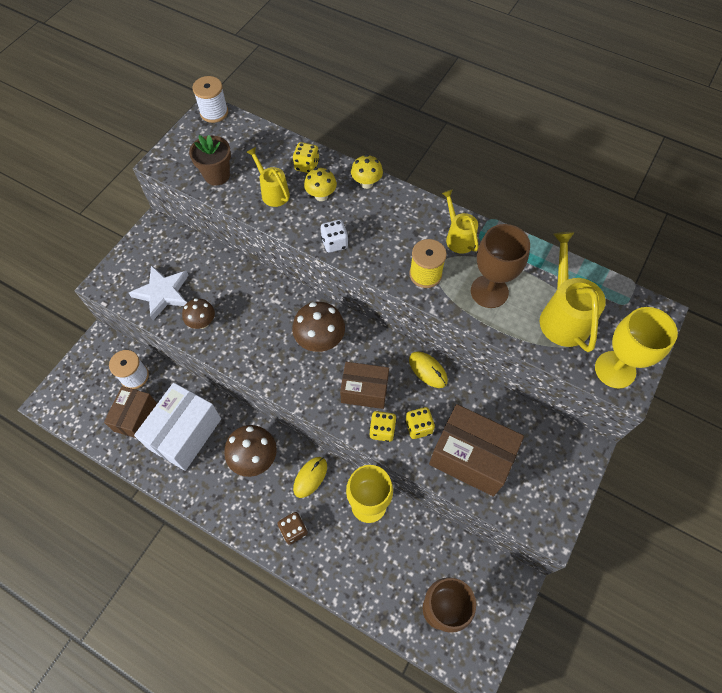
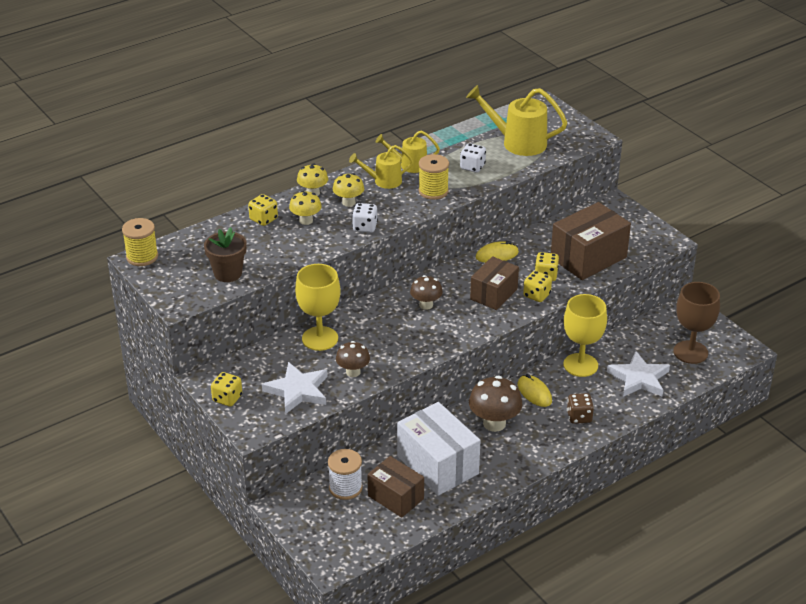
camera: 65 degrees left, 25 degrees down
(136, 250) = (227, 398): none -> yellow dice
(214, 112) = (142, 257): white spool -> yellow spool
(272, 192) = (278, 246): yellow watering can -> yellow watering can (383, 181)
(320, 340) = (426, 305): brown mushroom -> brown mushroom, size x0.63
(367, 215) = (348, 202): none -> yellow mushroom
(375, 568) = (639, 378): none -> white star
(489, 291) = (472, 167): brown goblet -> white dice
(615, 369) = (577, 137): yellow goblet -> yellow goblet (320, 338)

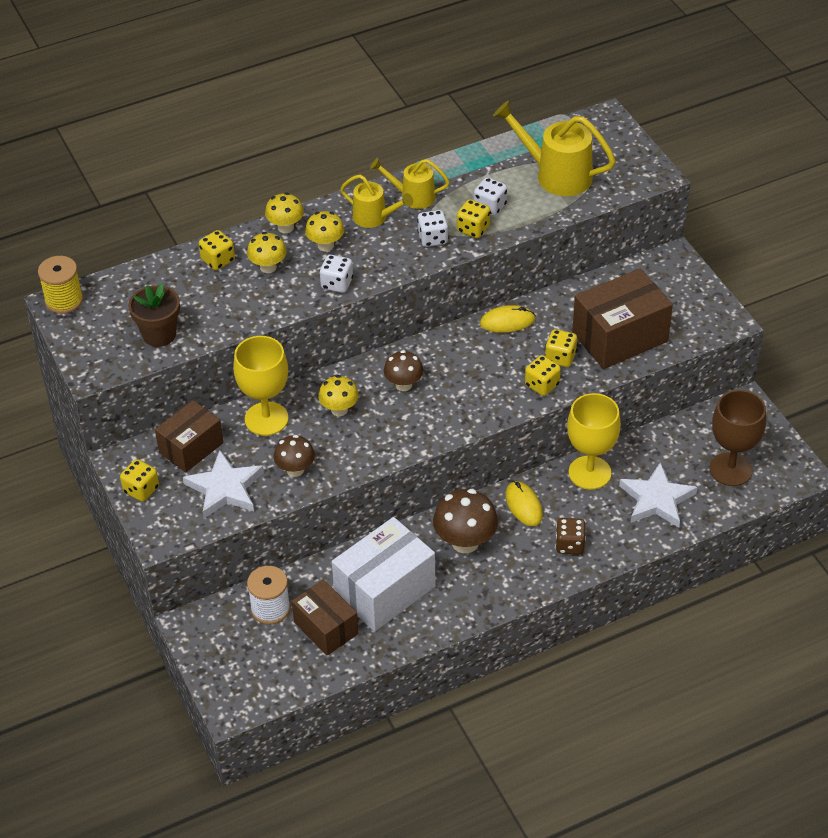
camera: 10 degrees right, 10 degrees up
(378, 327) = (339, 409): none -> yellow mushroom
(383, 181) = (375, 218): yellow watering can -> yellow watering can turned 150 degrees counterclockwise
(433, 191) = (433, 238): yellow spool -> white dice
(437, 465) = (385, 591): white box -> white box turned 75 degrees clockwise
(463, 182) = (473, 229): none -> yellow dice
(493, 294) = (489, 378): brown box -> brown box (191, 448)

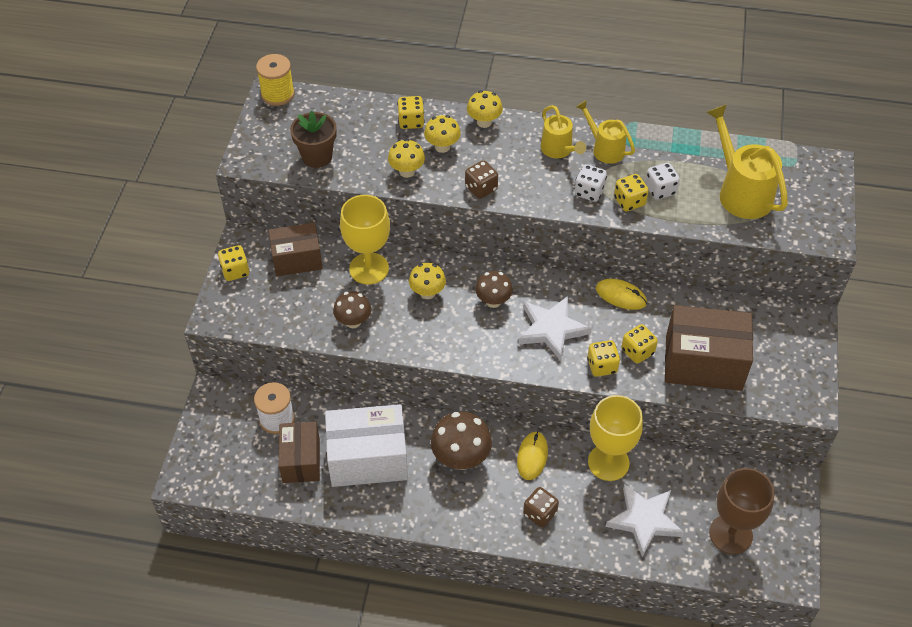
camera: 35 degrees right, 5 degrees up
(225, 488) = (291, 305): white star -> white star (551, 329)
(325, 245) = (501, 152): yellow mushroom -> yellow mushroom (407, 171)
(337, 284) = (481, 188): white dice -> brown dice

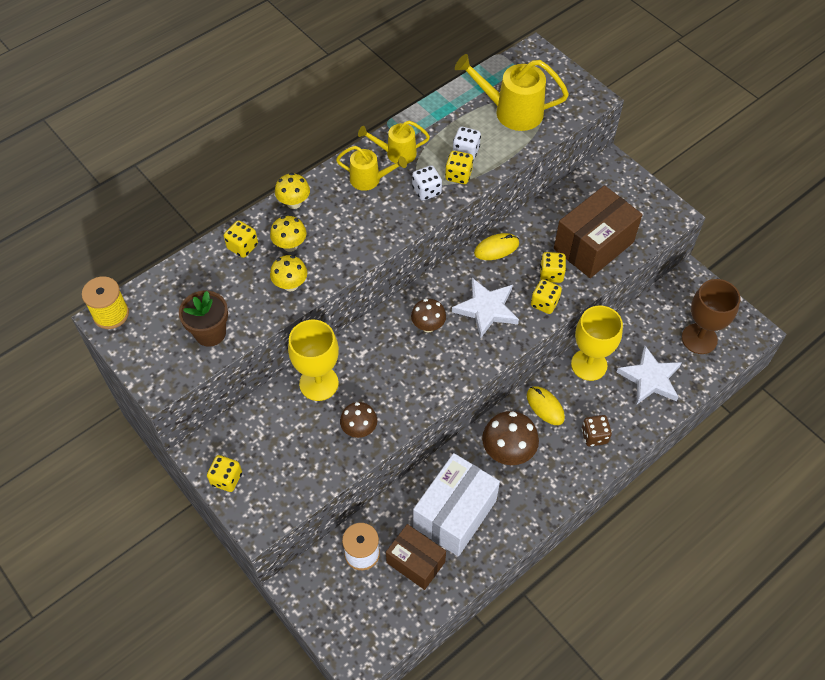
camera: 50 degrees left, 5 degrees up
(297, 259) = (260, 426): brown box -> none
(427, 293) = (380, 361): yellow mushroom -> none
(481, 188) = (356, 251): brown dice -> none

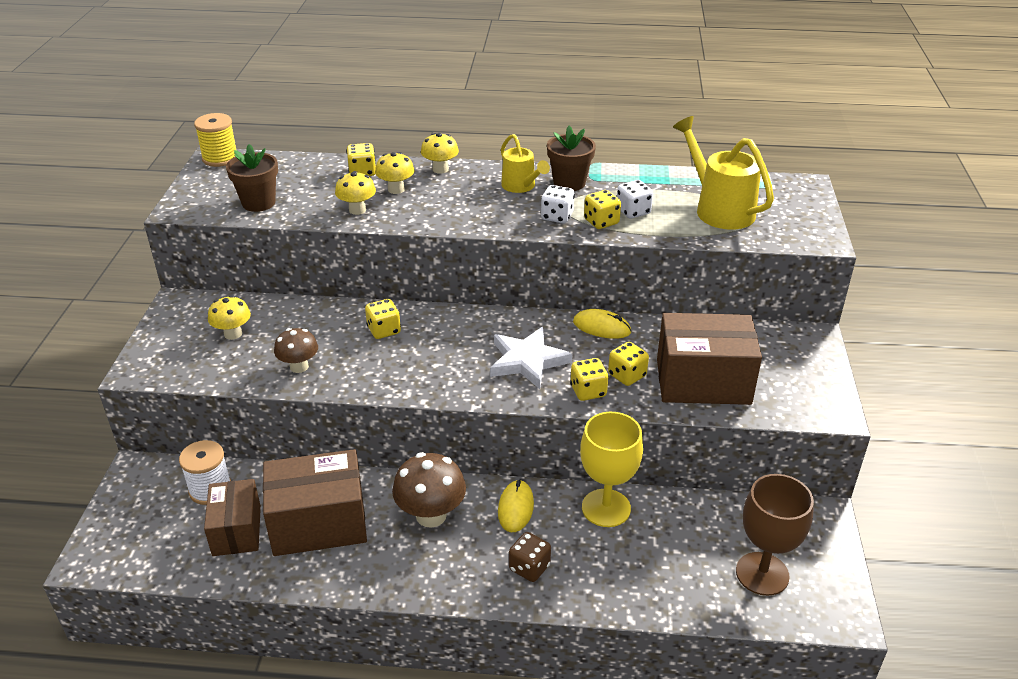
camera: 45 degrees right, 20 degrees down
(226, 479) = (166, 329): yellow dice -> yellow dice (384, 330)
(279, 443) = (233, 334): none -> yellow mushroom
(319, 383) = (319, 318): yellow goblet -> none
(396, 153) = (569, 183): yellow watering can -> brown flower pot
(428, 326) = (459, 339): brown mushroom -> none
(455, 514) = (319, 523): white box -> brown box
(650, 378) = (656, 566): white star -> none

